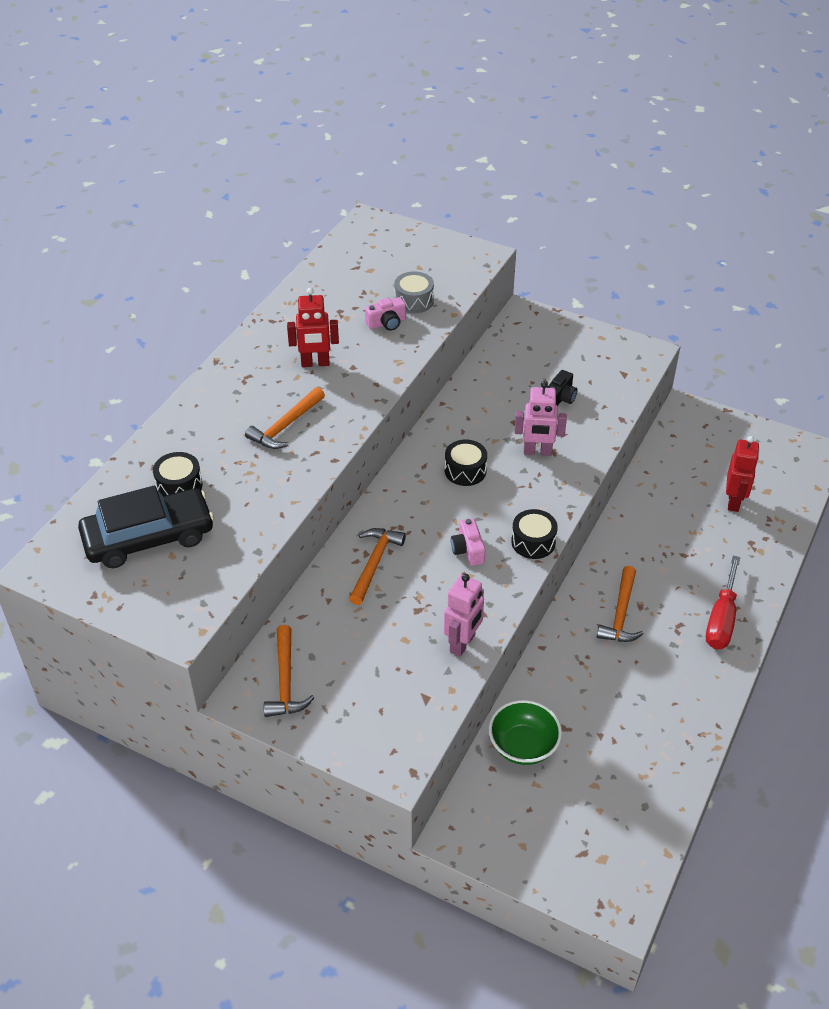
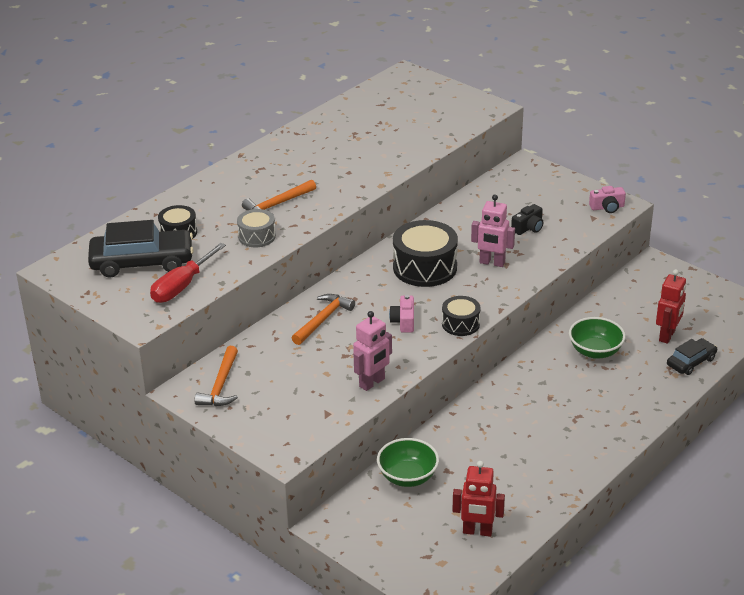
camera: 15 degrees right, 10 degrees down
(315, 363) = (319, 166): red robot -> red robot (477, 531)
(387, 323) = (389, 145): pink camera -> pink camera (607, 207)
(414, 301) = (419, 133): grey drum -> grey drum (257, 236)
(465, 471) = (425, 267): black drum -> black drum, size x1.77
(620, 614) = (530, 400): orange hammer -> none
(666, 535) = (595, 351): none -> green bowl
(721, 619) = (617, 417): red screwdriver -> red screwdriver (182, 286)
(770, 531) = (691, 362): none -> black car

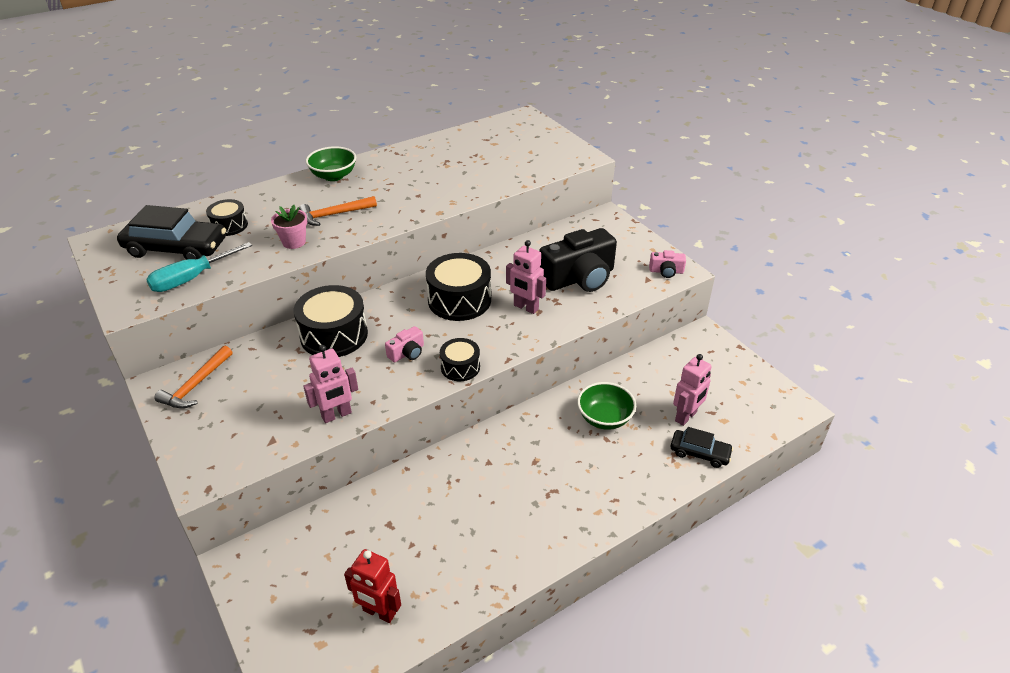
camera: 15 degrees right, 5 degrees up
(182, 286) = (191, 279): red screwdriver -> turquoise screwdriver
(257, 236) = (294, 242): grey drum -> pink flower pot
(323, 319) = (334, 335): orange hammer -> black drum
(403, 321) = (407, 353): pink camera -> pink camera turned 150 degrees counterclockwise
(407, 477) = (346, 522): green bowl -> green bowl (333, 176)
(528, 228) = (579, 278): black camera -> black camera, size x2.21
(667, 336) = (686, 417): red robot -> pink robot
(691, 362) = (699, 453): black car -> black car turned 45 degrees clockwise

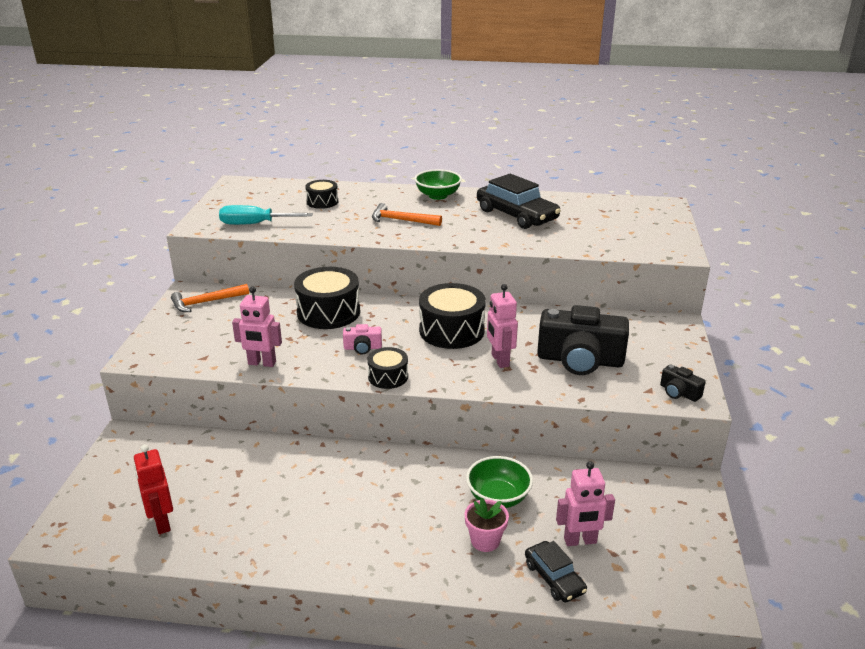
camera: 40 degrees right, 10 degrees down
(176, 248) = (272, 203): black car -> black car (516, 215)
(294, 242) = (349, 227): pink flower pot -> pink flower pot (485, 541)
(666, 271) = (679, 393): pink camera -> black camera

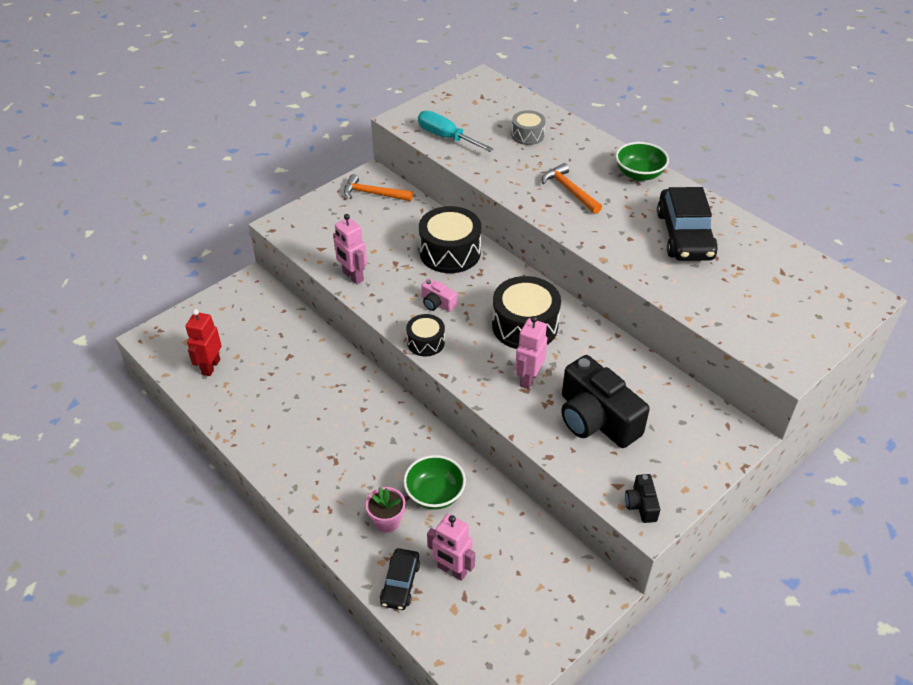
camera: 40 degrees right, 15 degrees up
(322, 202) = (527, 135): black drum -> grey drum

